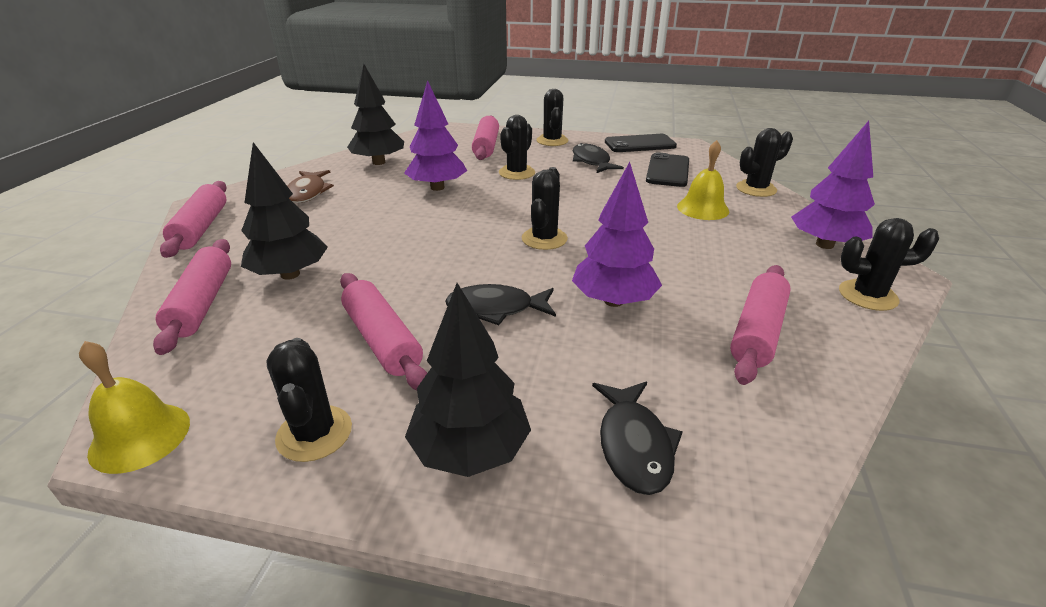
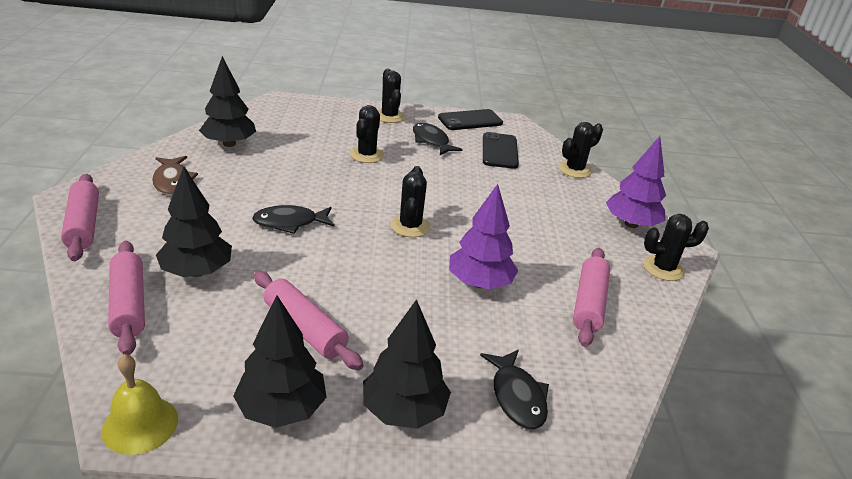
camera: 15 degrees left, 0 degrees up
(314, 433) = (282, 409): black cactus -> black tree
(437, 187) = (297, 173): purple tree -> none
(486, 146) = (329, 123): pink rolling pin -> none
(496, 309) = (388, 295): black fish -> black fish (290, 223)
(702, 208) = (534, 191): yellow bell -> none

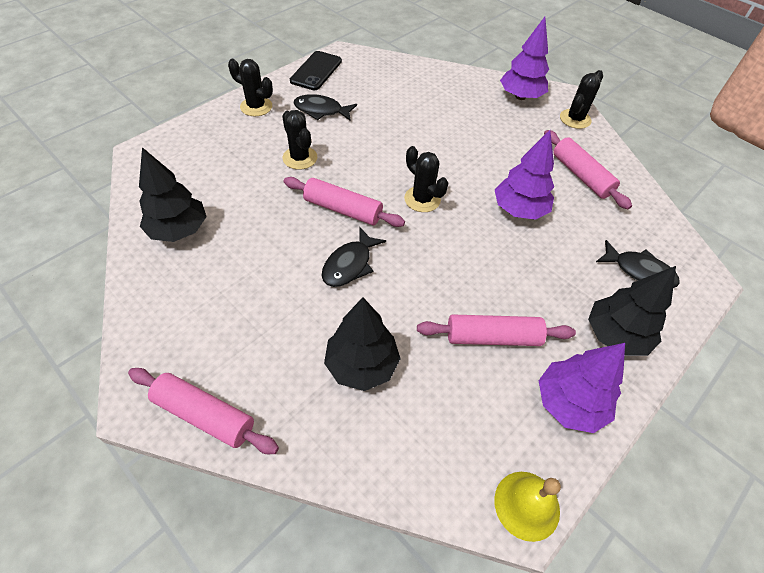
camera: 45 degrees left, 20 degrees up
(128, 304) = (367, 439): pink rolling pin -> pink rolling pin (343, 210)
(172, 181) = (199, 306): brown fish -> none
(282, 409) = (569, 403): black tree -> purple tree
(499, 151) = (375, 88): black phone -> none
(574, 170) = (437, 72): black cactus -> none

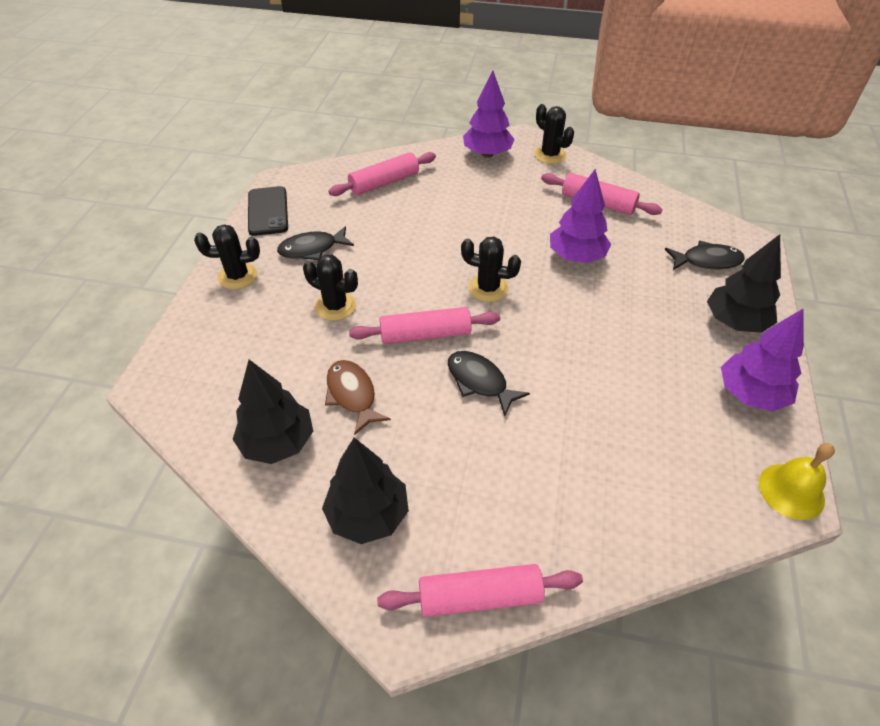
camera: 30 degrees left, 5 degrees down
(254, 225) = (352, 395): none -> brown fish
(349, 264) = (479, 381): black fish -> black fish turned 135 degrees clockwise
(362, 365) = (573, 463): black tree -> black tree (368, 514)
(492, 337) = (652, 376): pink rolling pin -> pink rolling pin (384, 183)
(575, 119) = (550, 155): black cactus -> black cactus turned 45 degrees counterclockwise

